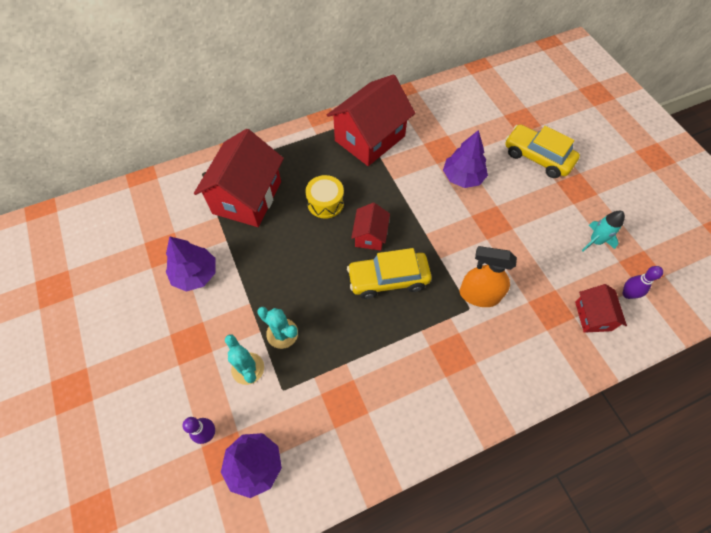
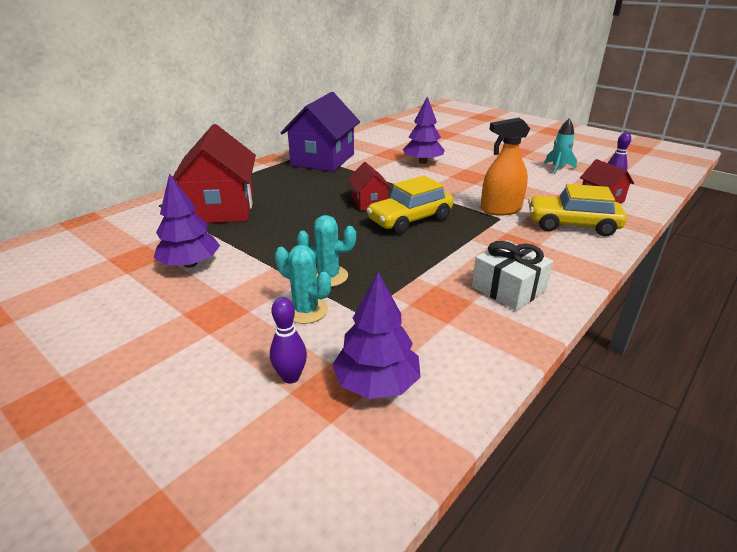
camera: 25 degrees left, 30 degrees down
(325, 203) = (309, 195): yellow drum -> none
(369, 138) = (323, 160): red house -> purple house
(405, 410) = (508, 289): none -> white gift
(537, 157) = (471, 145): yellow car -> yellow car (572, 225)

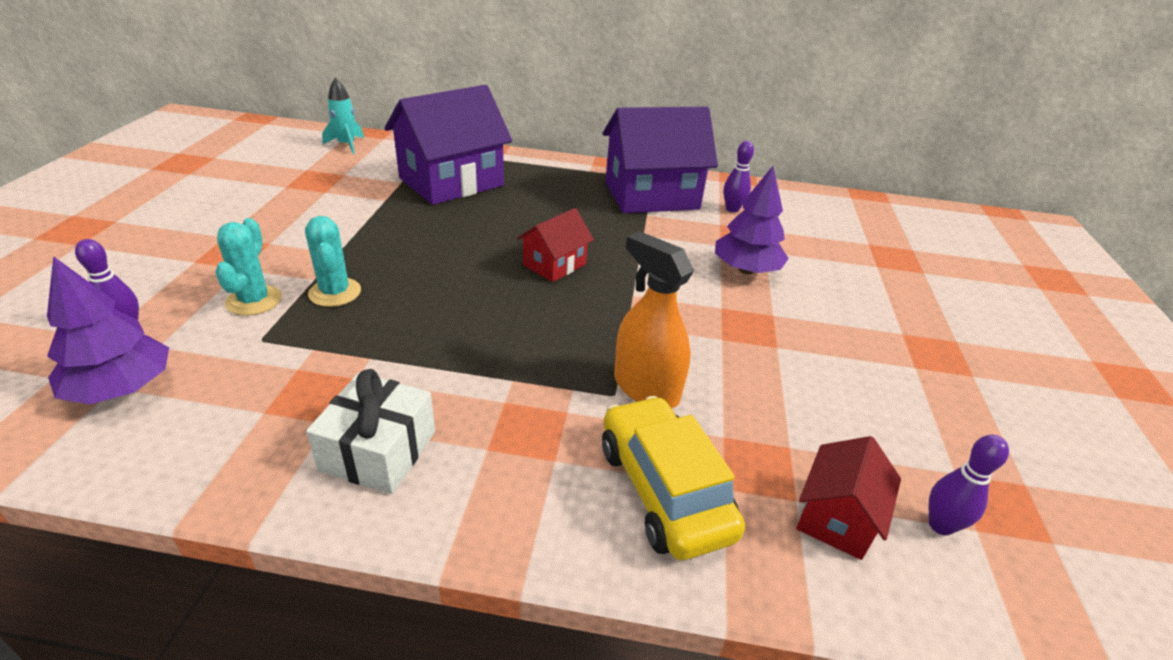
camera: 55 degrees right, 5 degrees up
(190, 264) = (318, 208): purple tree -> none
(222, 208) = (451, 182): red house -> purple house
(362, 147) = (732, 209): none -> purple bowling pin
(410, 220) = (529, 310): yellow car -> none
(558, 168) = (923, 426): turquoise rocket -> turquoise rocket (346, 145)

